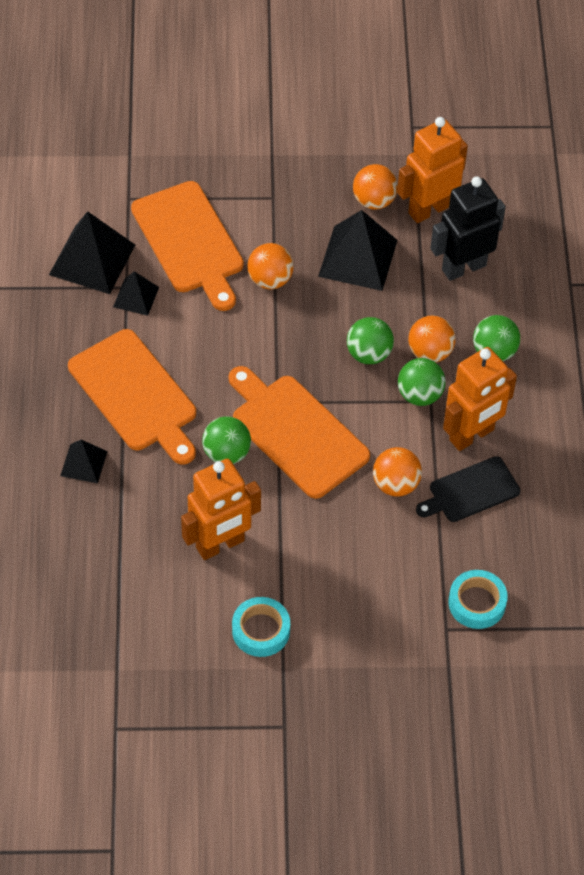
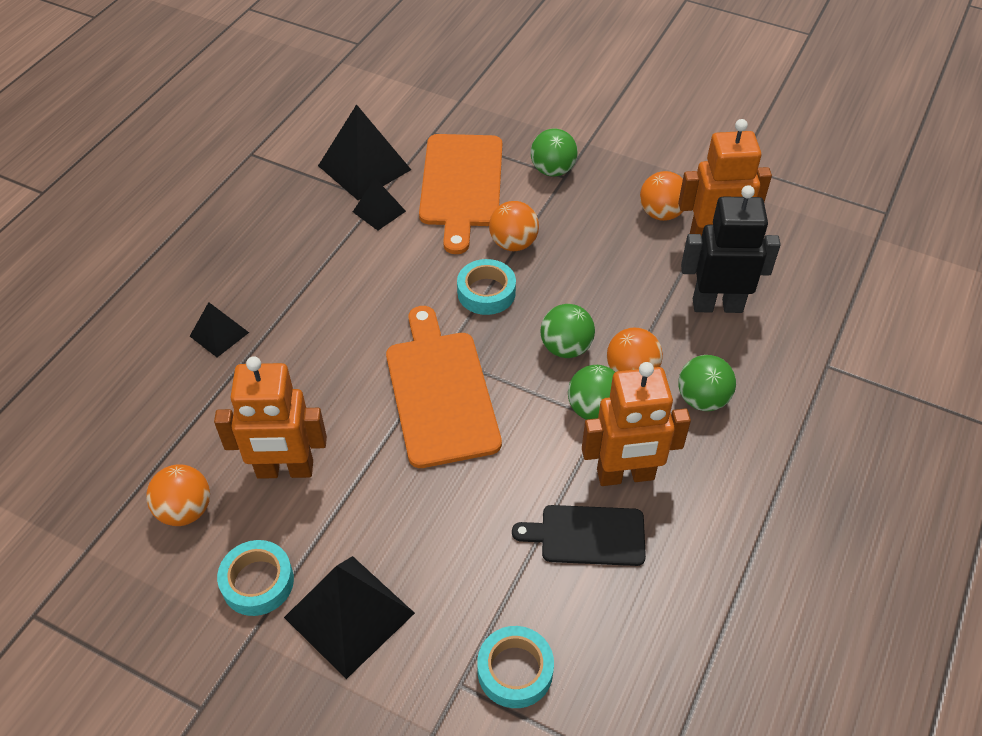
camera: 30 degrees right, 5 degrees down
(135, 395) = (313, 293): orange cutting board -> none
(226, 453) = (358, 382): green ball -> green ball (552, 170)
(276, 333) = (486, 292): none -> turquoise tape
(357, 258) = (612, 256): black pyramid -> black pyramid (349, 615)
(395, 484) = (508, 490): orange ball -> orange ball (185, 510)

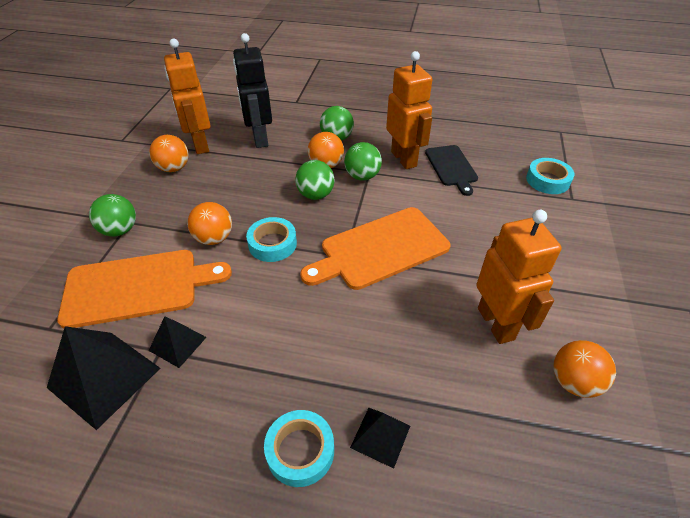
camera: 105 degrees left, 5 degrees down
(257, 582) = (590, 309): turquoise tape -> turquoise tape (300, 451)
(349, 615) = (573, 253): black pyramid -> none

